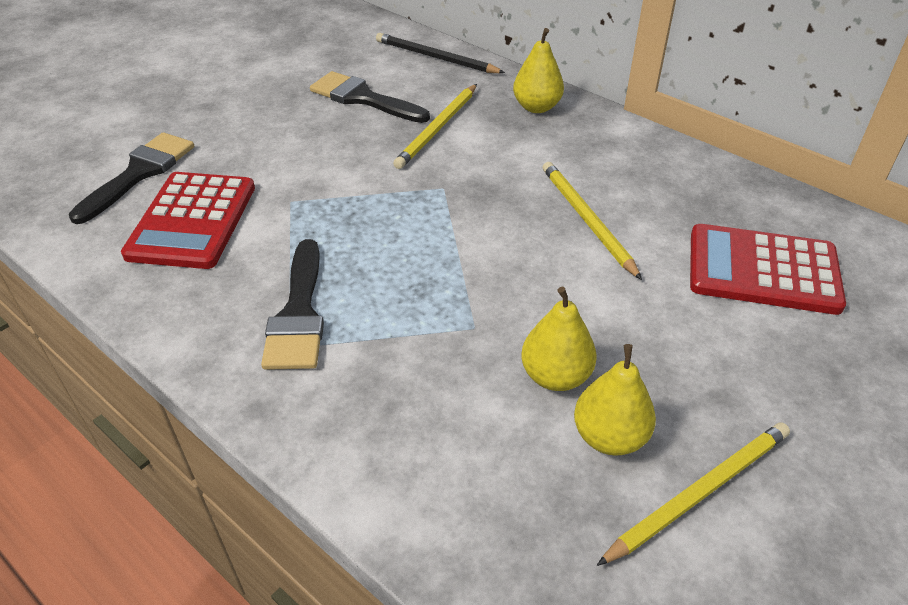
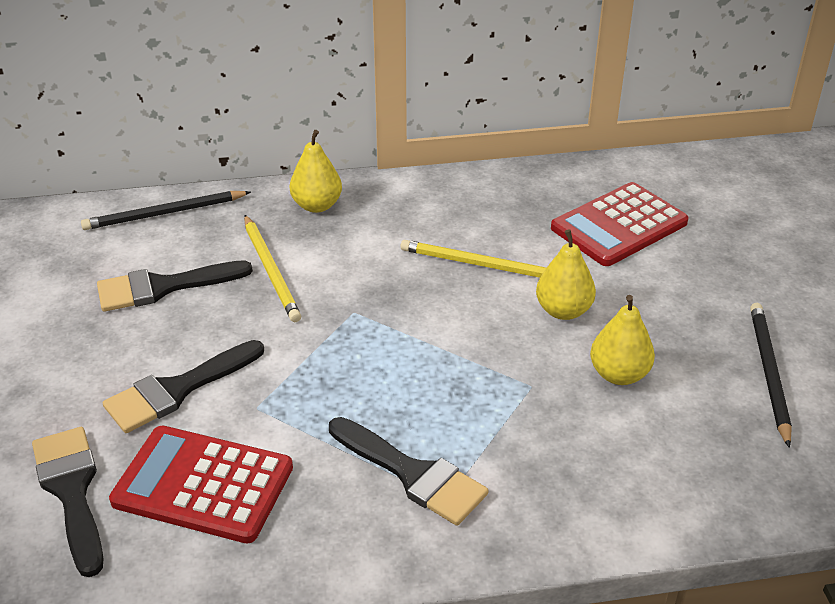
camera: 50 degrees left, 5 degrees down
(192, 221) = (203, 485): red calculator -> red calculator turned 150 degrees clockwise
(271, 160) = (177, 390): none -> black brush
(609, 437) = (693, 382): yellow pear -> yellow pear (563, 311)
(699, 492) = (768, 373): yellow pencil -> black pencil

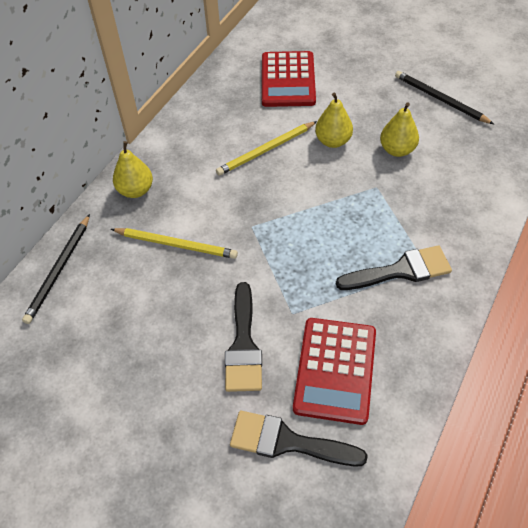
camera: 50 degrees left, 15 degrees up
(163, 287) = (137, 307): black brush -> none
(203, 485) = (335, 370): red calculator -> red calculator turned 45 degrees counterclockwise

